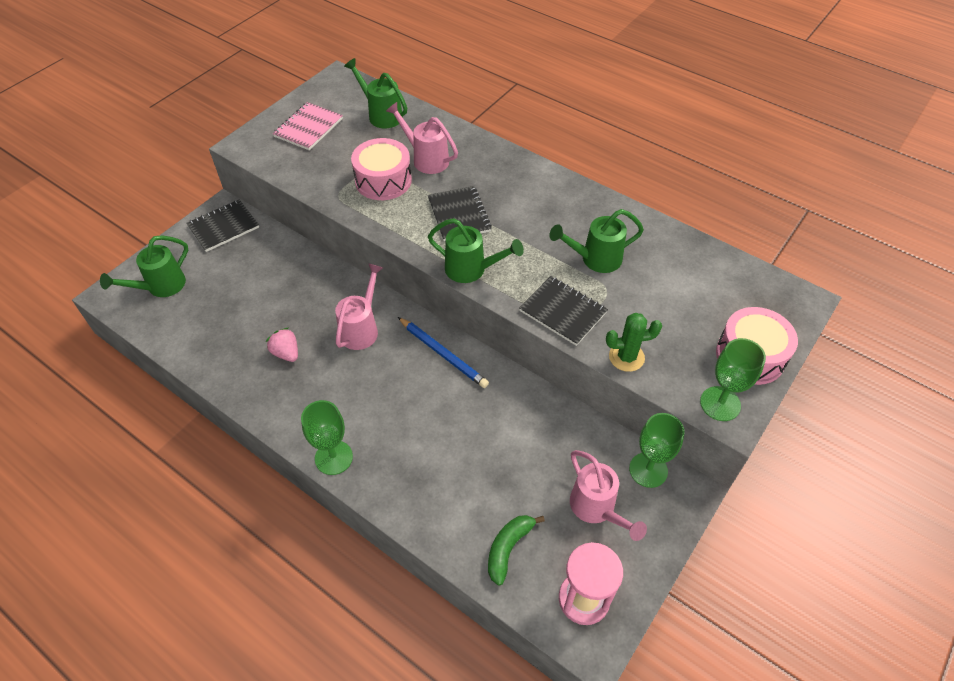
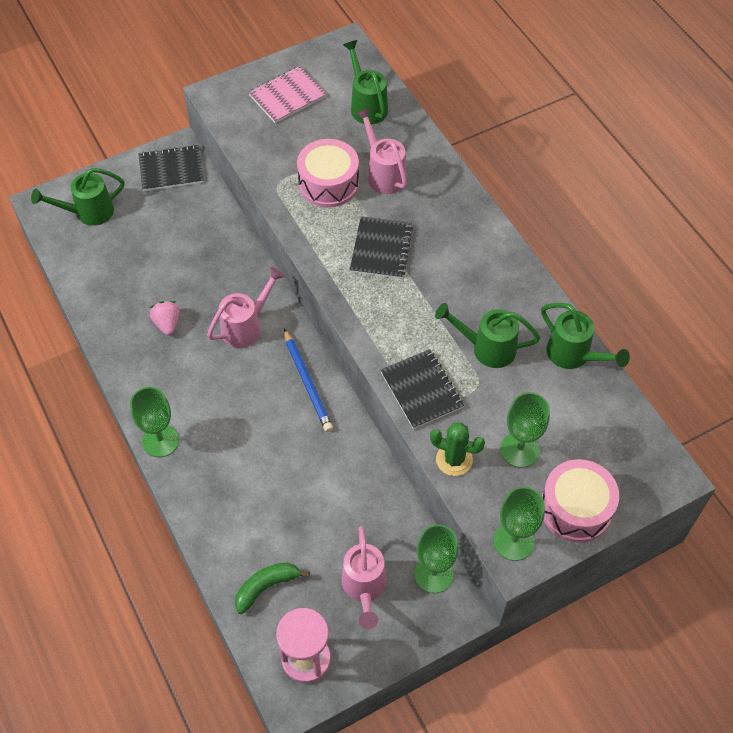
camera: 25 degrees right, 5 degrees up
(471, 269) = (359, 312): green watering can -> green watering can (573, 355)
(674, 327) = (520, 450): none -> green goblet

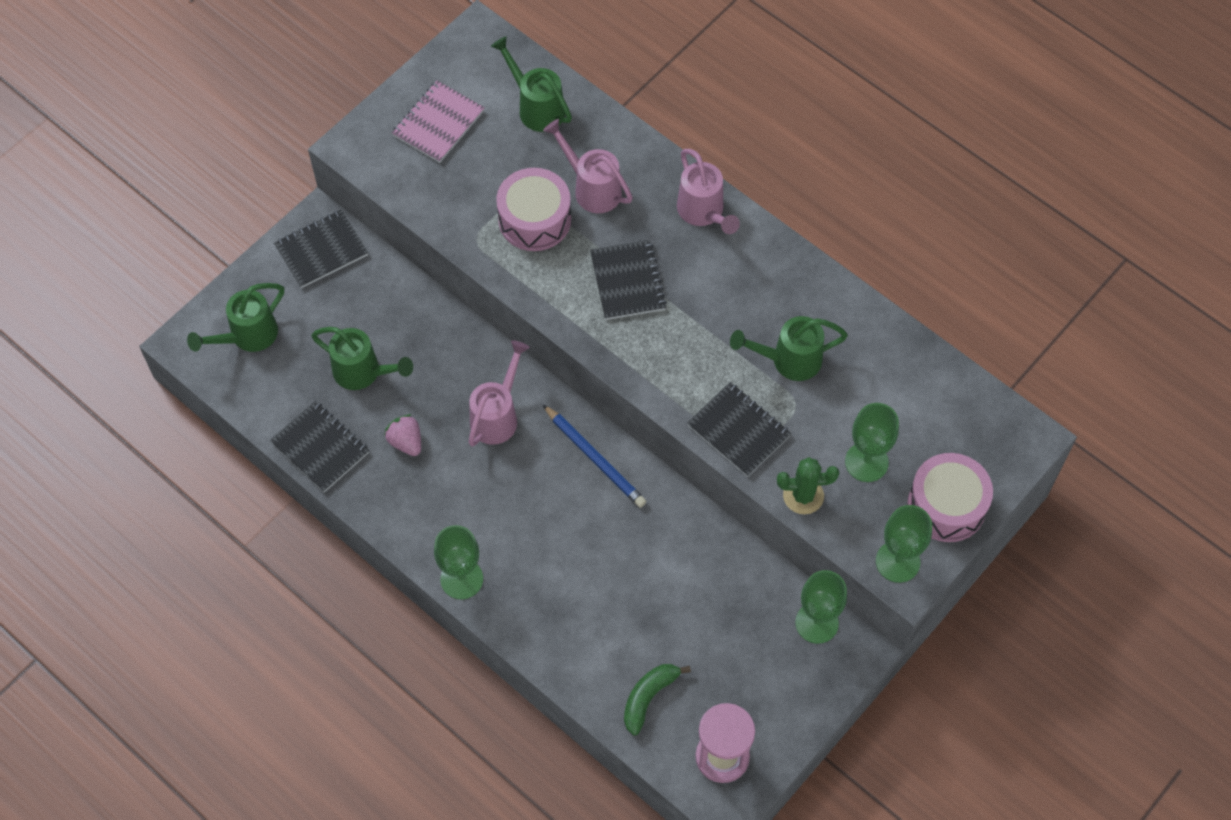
camera: 20 degrees left, 5 degrees up
(101, 308) = (320, 447): none -> black notebook
(364, 587) = (751, 661): pink watering can -> pink watering can (703, 212)
(573, 355) = (882, 338): green watering can -> green watering can (362, 372)

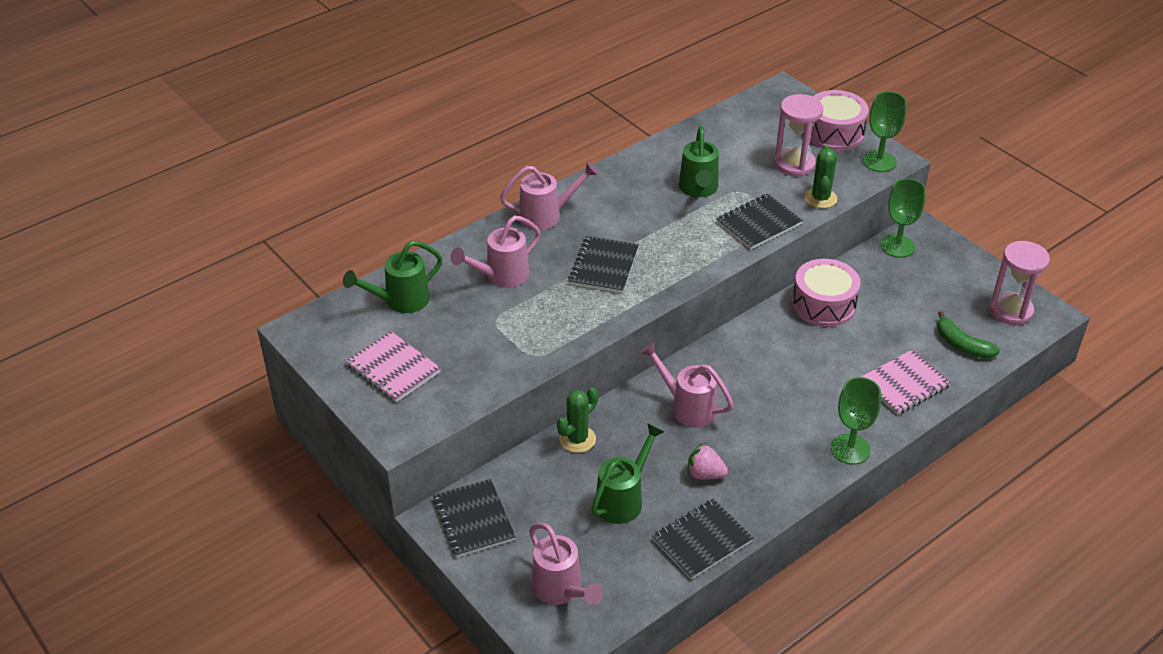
camera: 80 degrees left, 20 degrees down
(248, 336) = (561, 590): green watering can -> pink watering can
(406, 442) = (705, 474): pink strawberry -> pink strawberry turned 45 degrees clockwise
(436, 320) = (577, 439): none -> green cactus
(534, 219) = (524, 315): pink drum -> pink drum (823, 305)
(571, 633) = (904, 384): none -> pink notebook
(594, 458) = (739, 350): blue pencil -> none
(628, 281) = (604, 266): black notebook -> black notebook turned 75 degrees counterclockwise
(866, 462) = (794, 164): green goblet -> pink hourglass

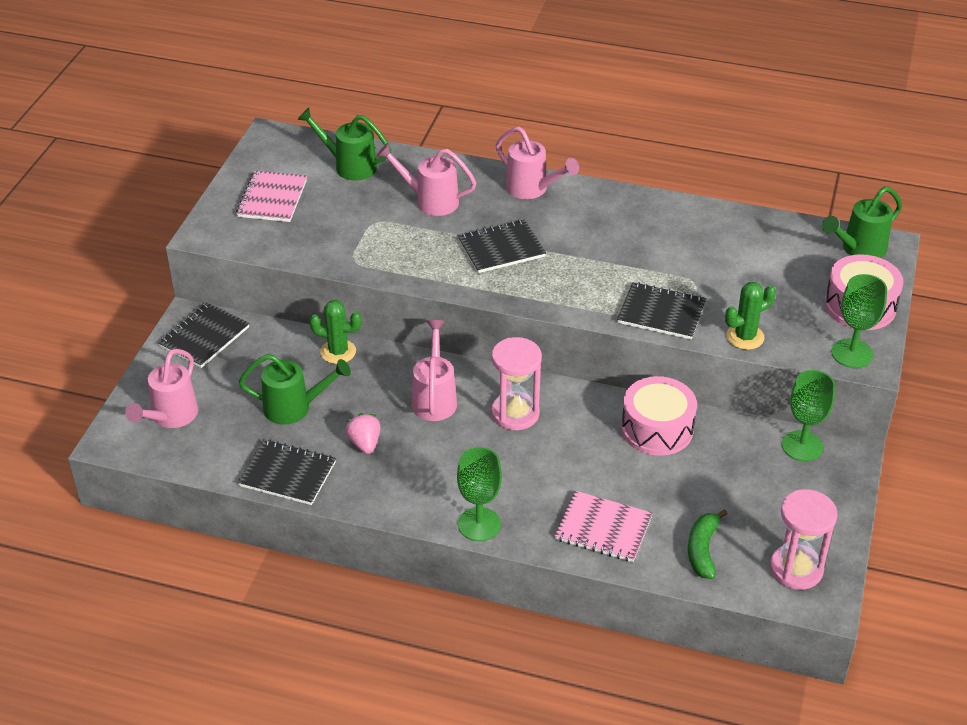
camera: 55 degrees right, 0 degrees up
(698, 189) = (668, 256): green watering can -> green watering can (859, 249)
(794, 164) = (777, 299): pink hourglass -> pink hourglass (515, 413)

